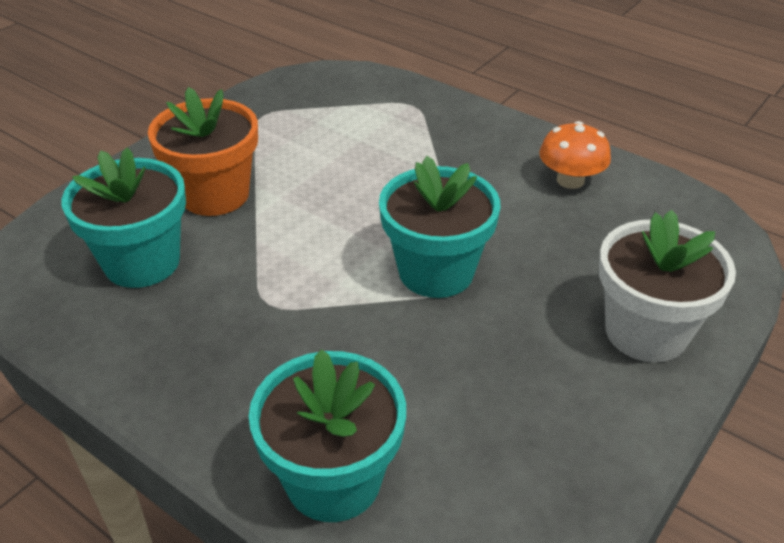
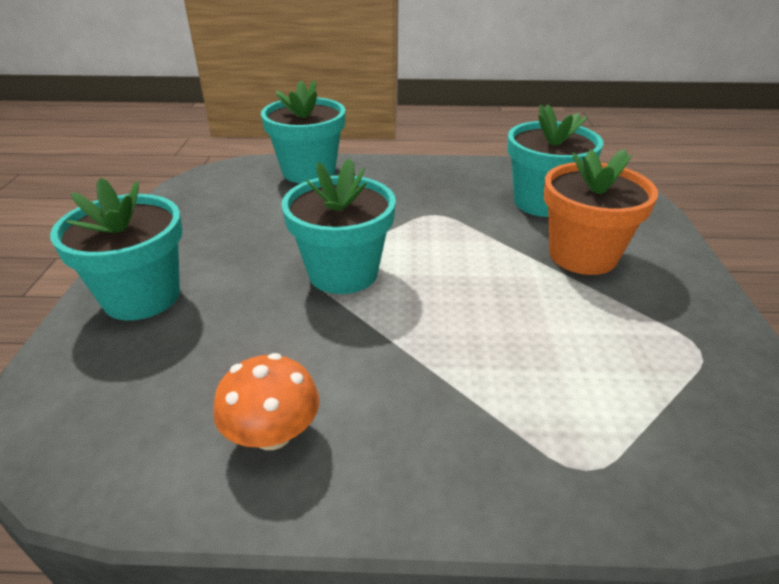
camera: 145 degrees right, 5 degrees down
(646, 332) = (142, 297): white flower pot -> turquoise flower pot

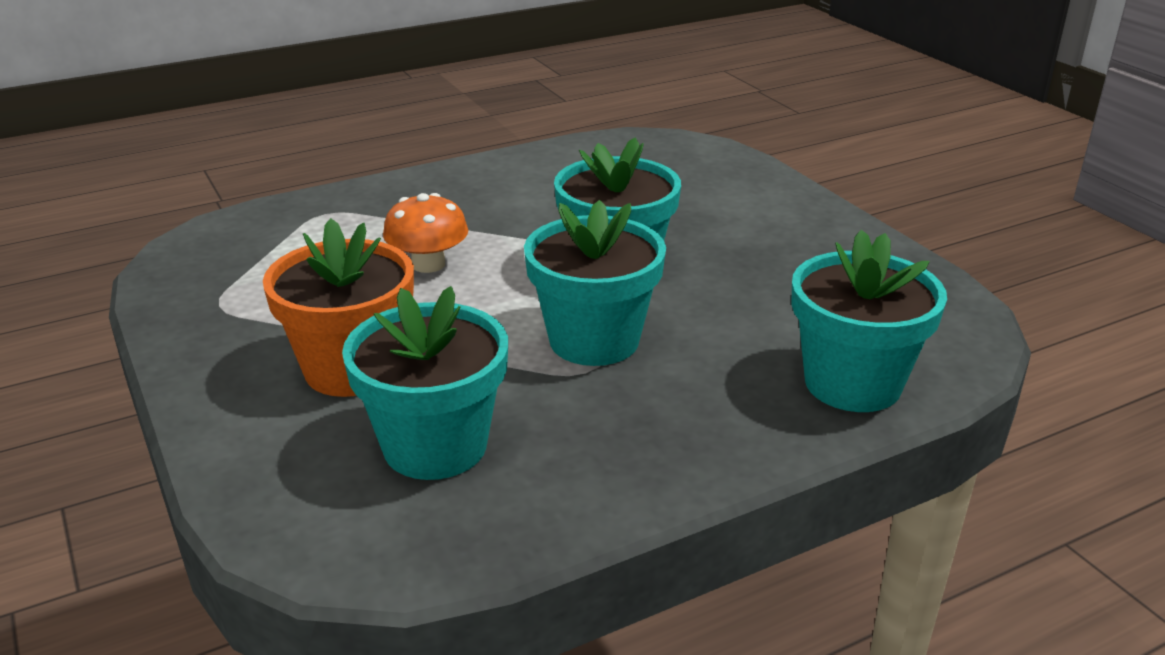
camera: 150 degrees right, 5 degrees down
(142, 297) = (762, 203): turquoise flower pot -> turquoise flower pot (594, 340)
(272, 433) = (544, 175): orange mushroom -> orange mushroom (428, 264)

